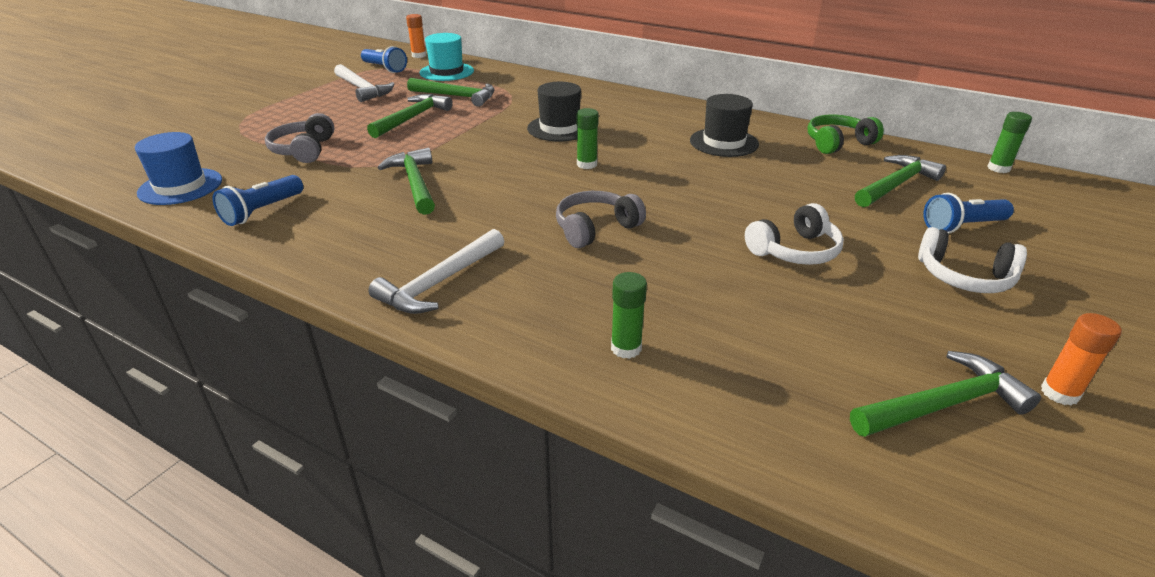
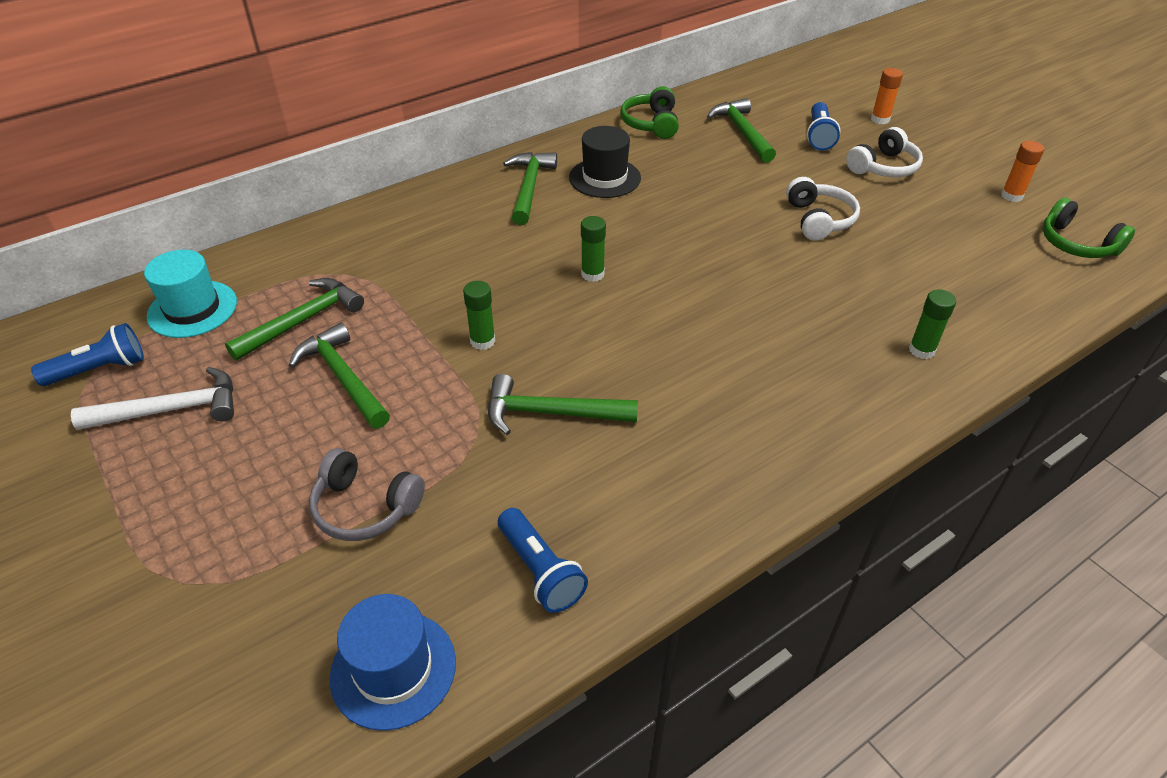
camera: 65 degrees left, 10 degrees up
(419, 55) = (81, 321): orange glue stick -> orange glue stick (880, 119)
(440, 282) = (783, 436): white hammer -> none
(559, 128) = (485, 265): black hat -> none
(595, 228) = (730, 309): grey headphones -> none
(943, 404) = (1014, 240): green hammer -> green hammer (529, 188)
(998, 168) = (743, 80): green glue stick -> green glue stick (482, 341)
(1019, 475) = (1076, 244): none -> green headphones

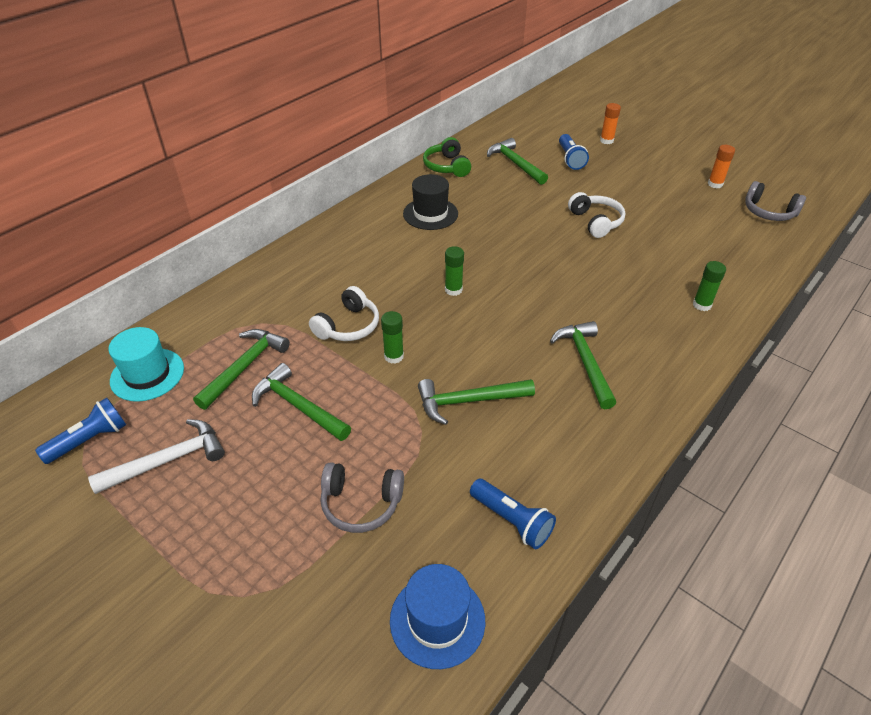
camera: 15 degrees left, 0 degrees up
(529, 188) = (376, 230): green hammer -> green hammer (585, 362)
(883, 167) = (623, 176): white headphones -> white headphones (348, 326)
(1076, 244) = (768, 212): green headphones -> grey headphones

